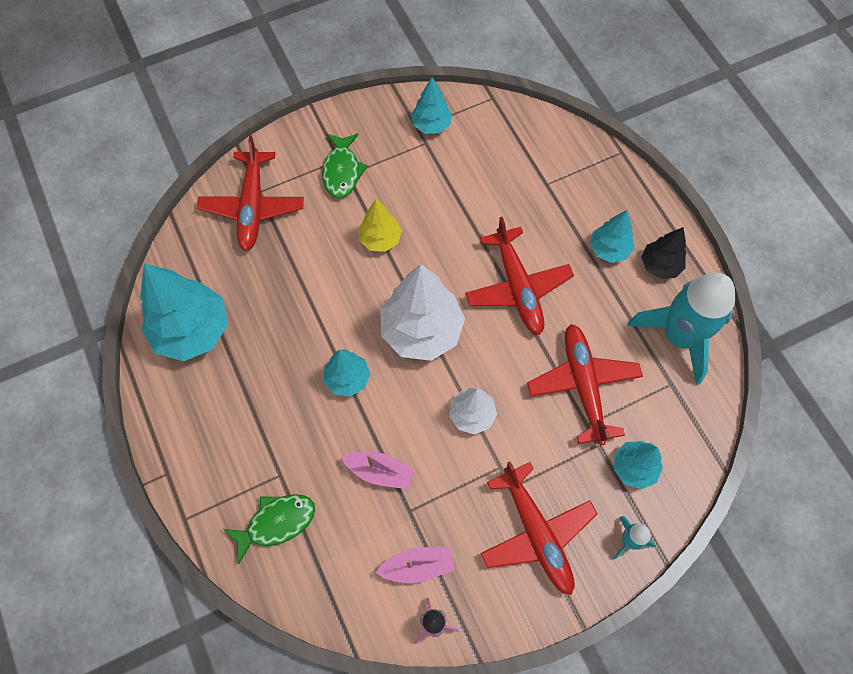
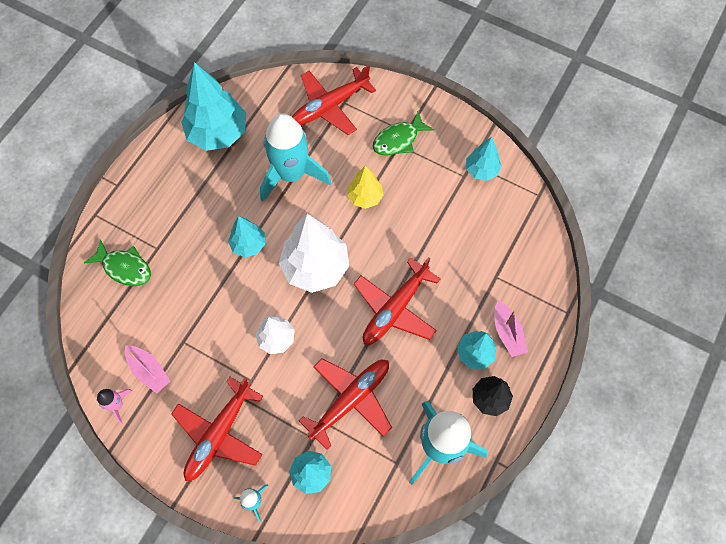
camera: 55 degrees right, 0 degrees up
(300, 289) = (291, 174): none -> turquoise rocket
(380, 472) = (197, 306): pink boat -> pink boat (507, 333)

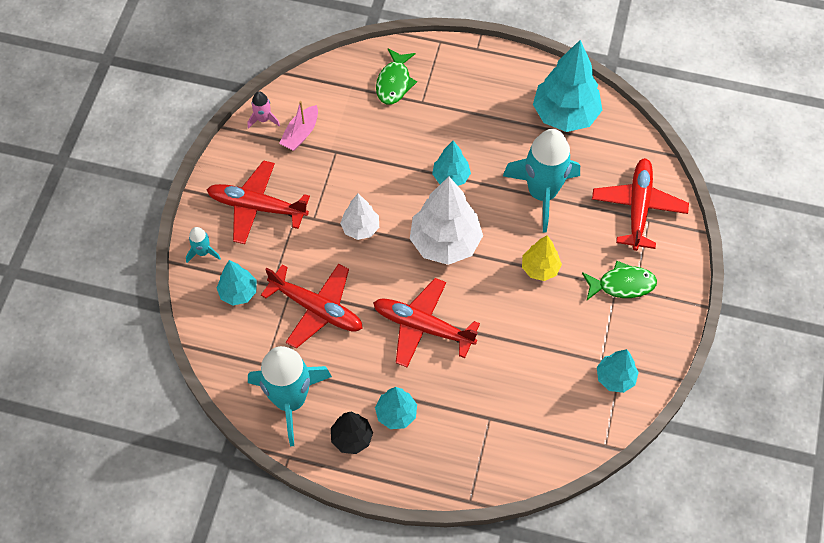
camera: 75 degrees right, 5 degrees down
(330, 106) = (638, 208): red plane -> red plane turned 60 degrees clockwise
(398, 140) = (622, 284): green fish -> green fish turned 135 degrees clockwise
(507, 333) = (428, 442): pink boat -> none

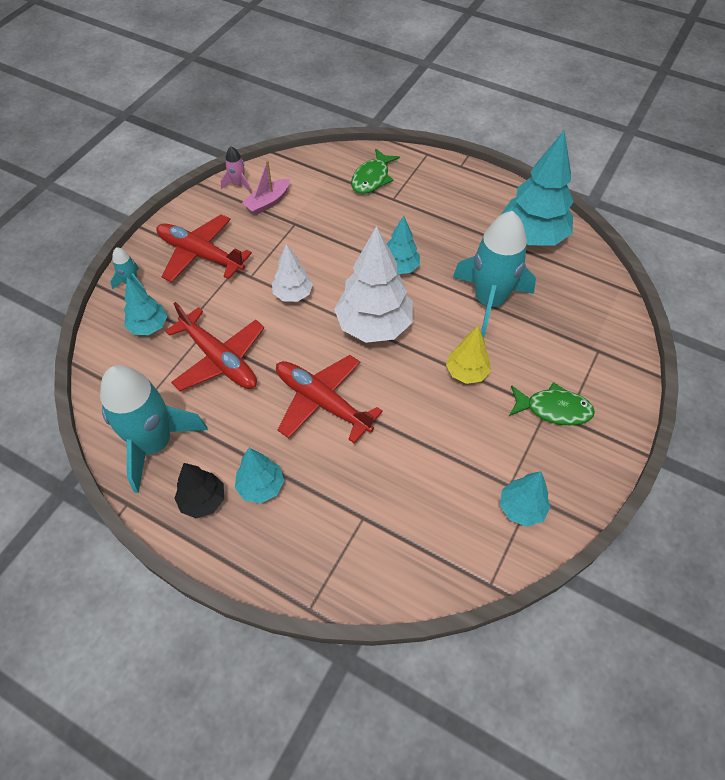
camera: 15 degrees right, 5 degrees down
(638, 208) = (589, 336): red plane -> none

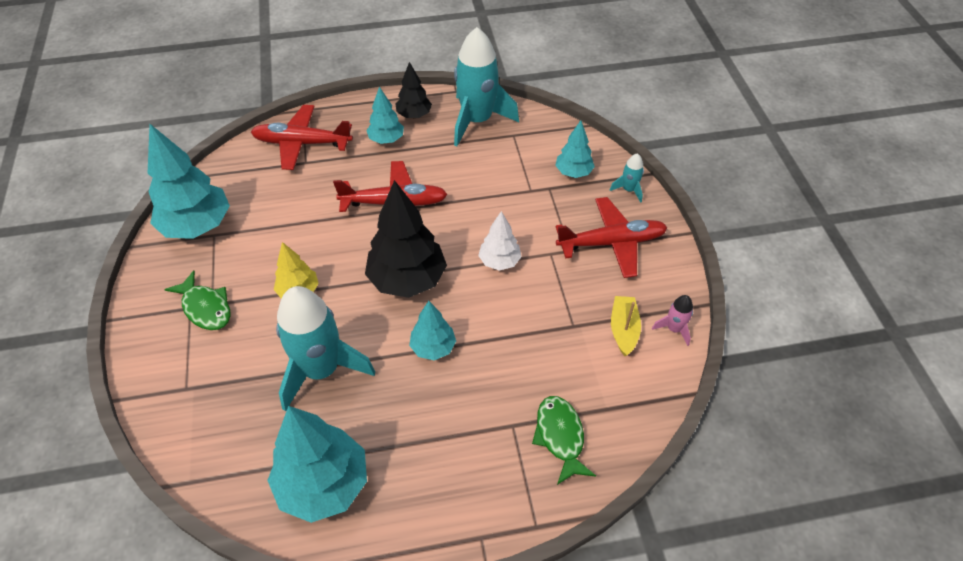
camera: 140 degrees right, 5 degrees down
(219, 359) = (498, 184): red plane -> red plane (302, 143)
(268, 202) = (623, 329): pink boat -> yellow boat
(374, 326) = (407, 280): white tree -> black tree
(521, 508) = (197, 226): turquoise tree -> turquoise tree, size x1.84
(553, 409) = (205, 308): green fish -> green fish turned 105 degrees counterclockwise

